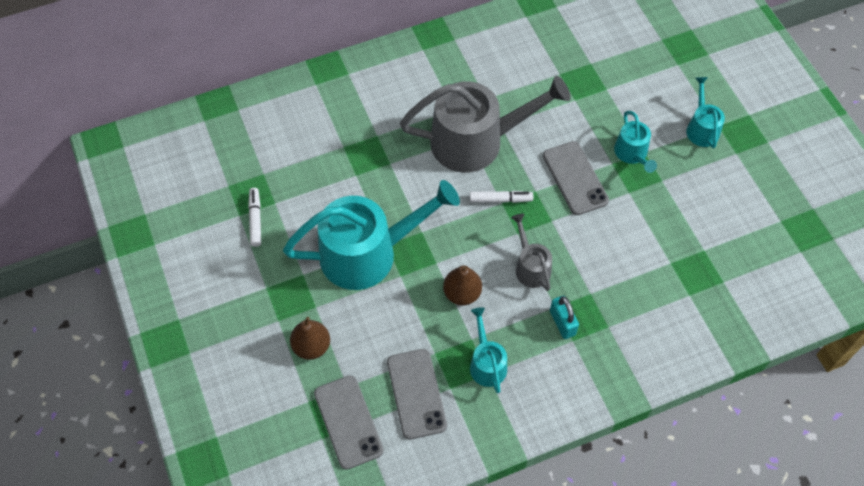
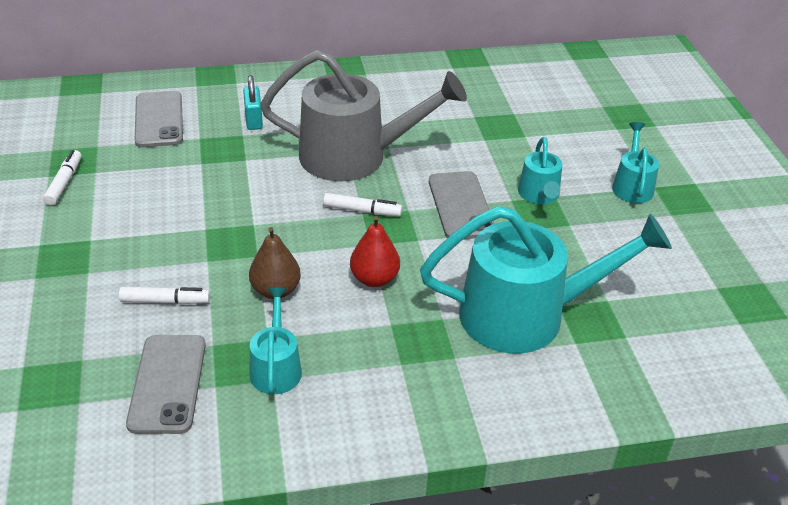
camera: 10 degrees right, 20 degrees down
(311, 346) = (60, 310): brown pear -> none
(348, 422) = (62, 398): grey phone -> grey phone (159, 120)
(368, 253) = (178, 233): turquoise watering can -> turquoise watering can (526, 315)
(384, 321) = (165, 301): none -> white marker
(531, 267) = (374, 279): grey watering can -> red pear
(562, 323) = (394, 342): turquoise padlock -> turquoise padlock (253, 120)

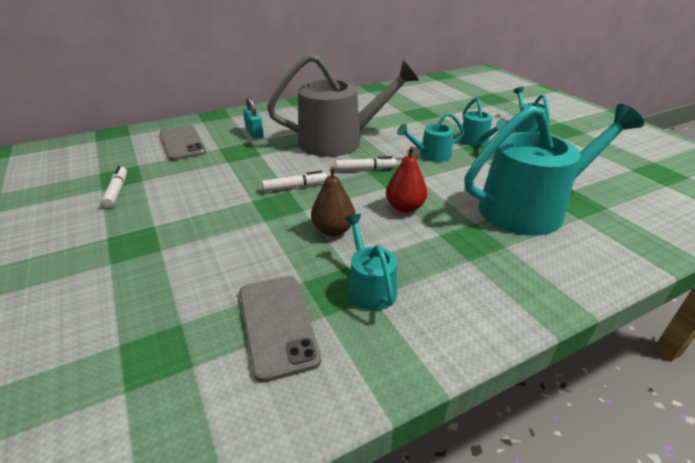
camera: 15 degrees left, 5 degrees down
(165, 301) = (242, 257): white marker -> white marker (295, 187)
(461, 206) = (431, 155): grey phone -> turquoise watering can

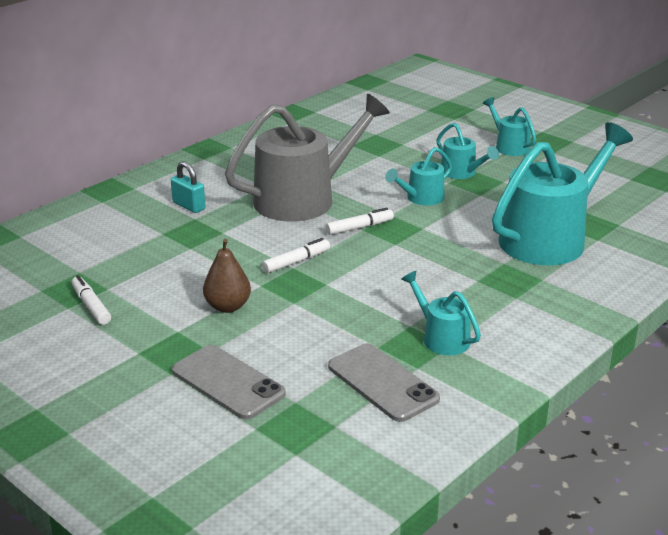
camera: 20 degrees left, 5 degrees down
(182, 143) = (106, 235): grey phone -> grey phone (228, 382)
(333, 230) = (372, 297): brown pear -> brown pear (227, 306)
(405, 207) = (428, 261): red pear -> none

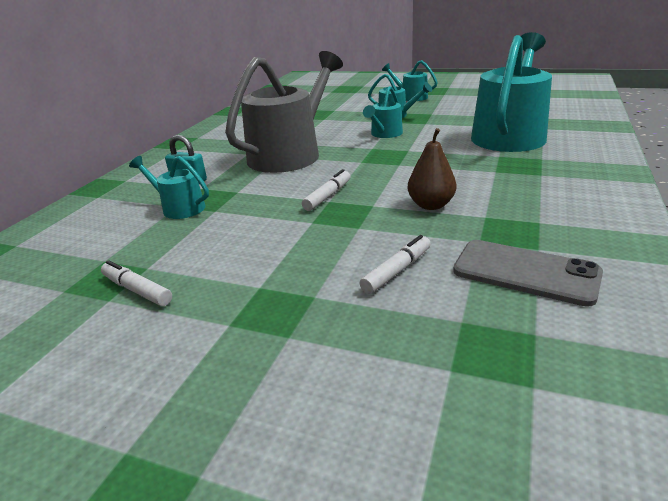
camera: 20 degrees left, 0 degrees up
(227, 306) = (295, 248): brown pear -> brown pear (431, 205)
(228, 382) = (365, 325): grey phone -> none
(359, 227) = (357, 161): white marker -> white marker (396, 271)
(441, 338) = (525, 218): turquoise watering can -> turquoise watering can (179, 208)

